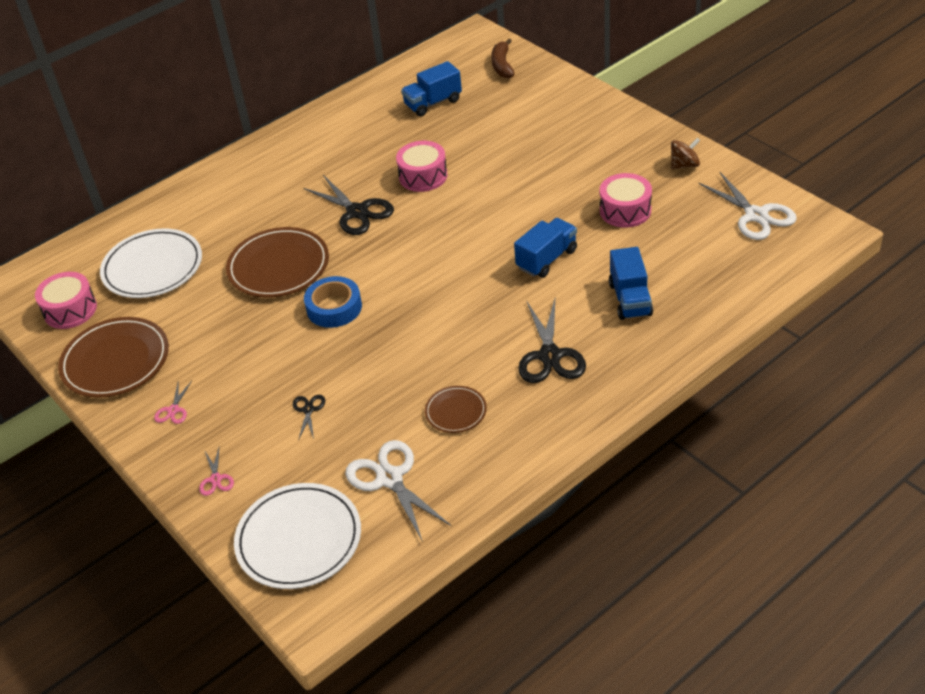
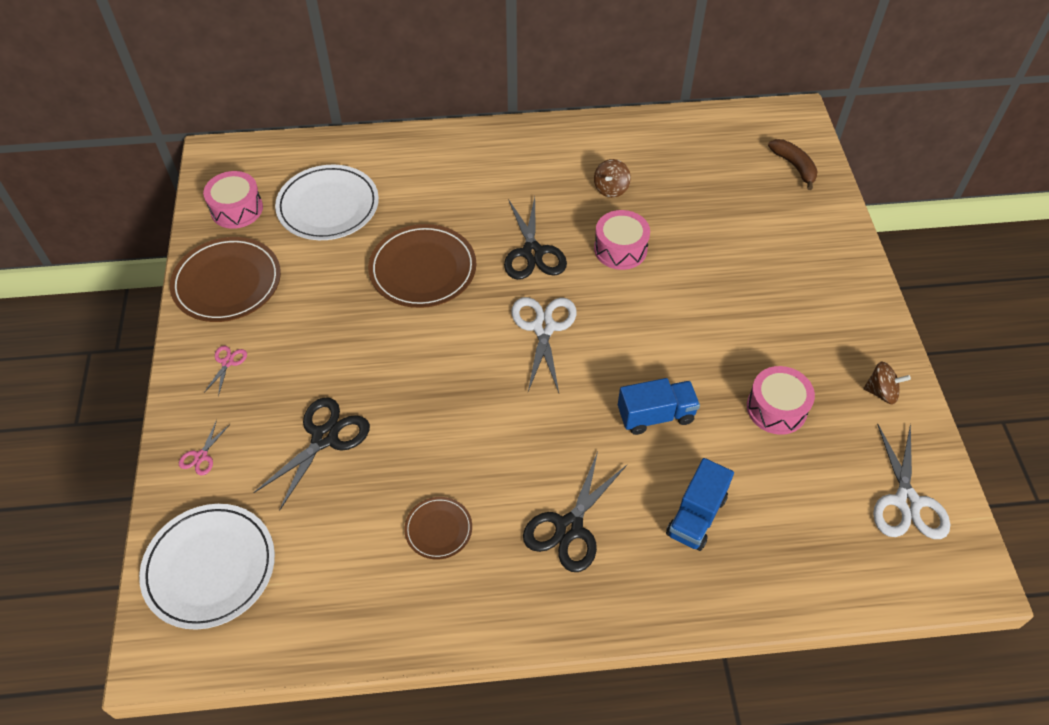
camera: 30 degrees right, 10 degrees up
(173, 410) = (227, 362): pink scissors -> pink scissors turned 150 degrees clockwise
(308, 410) = (325, 437): black scissors -> black scissors, size x2.05
(334, 308) = (431, 343): blue tape -> none
(378, 143) = (611, 189): none -> brown spinning top
(390, 478) = (328, 560): white scissors -> white scissors (543, 327)
(433, 103) = (695, 172): blue truck -> none
(502, 65) = (794, 166): brown banana -> brown banana turned 120 degrees clockwise

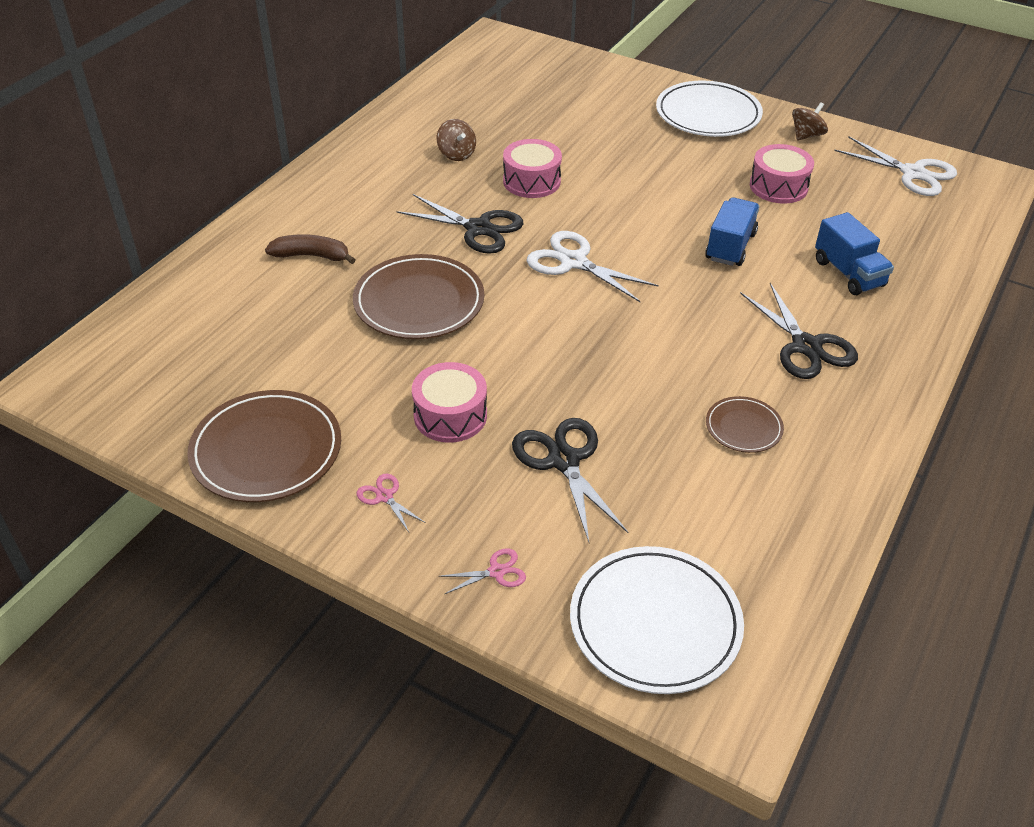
camera: 55 degrees left, 10 degrees down
(201, 456) = (496, 572): pink scissors -> pink scissors turned 75 degrees counterclockwise
(237, 209) = (163, 398): pink drum -> pink drum (450, 415)
(328, 206) = (252, 328): white plate -> white plate (708, 114)
(794, 166) = (546, 63): brown banana -> brown banana (311, 256)

